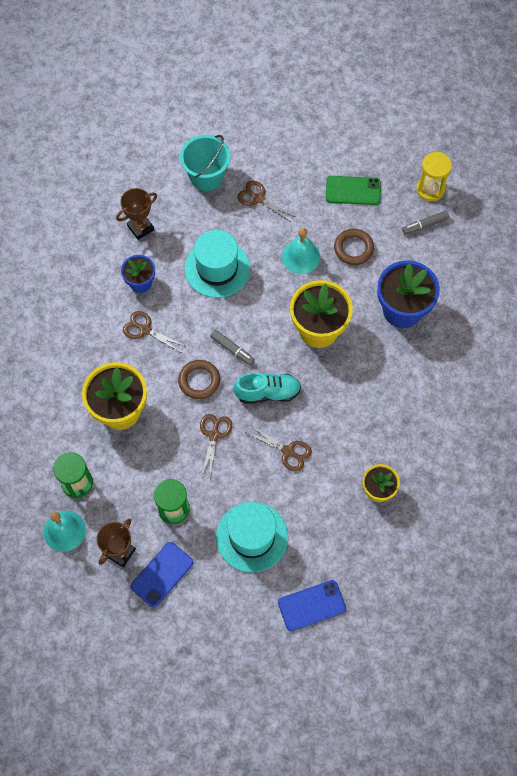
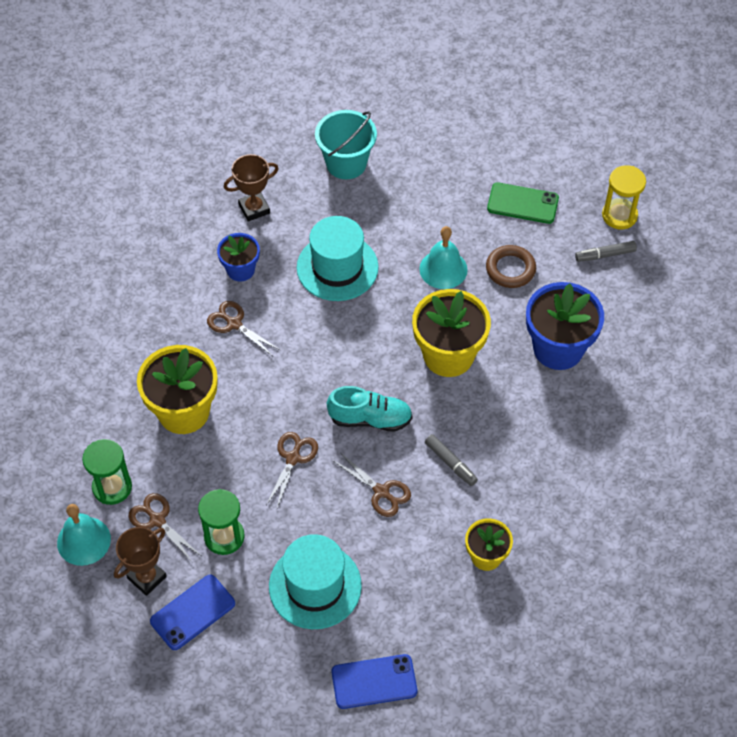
camera: 10 degrees right, 10 degrees down
(199, 381) = (288, 392): brown ring -> none
(232, 349) = (336, 362): grey marker -> grey marker (450, 463)
(258, 198) = (404, 196): brown scissors -> brown scissors (157, 520)

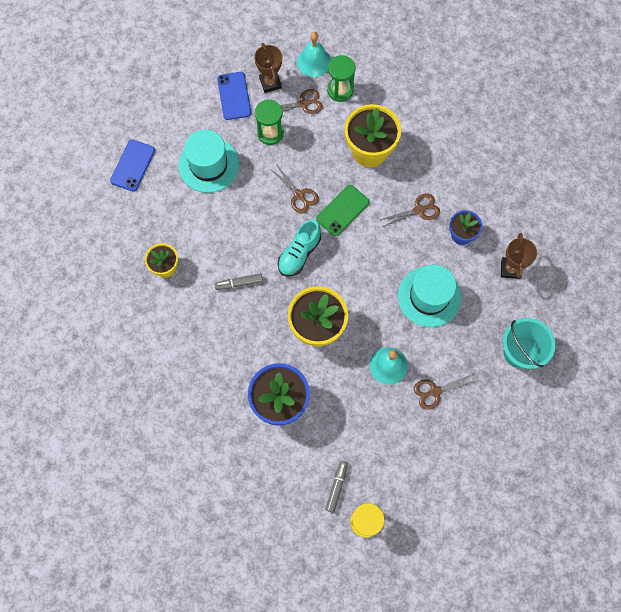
camera: 120 degrees right, 15 degrees up
(381, 492) = (245, 232): brown scissors -> brown scissors (435, 391)
(510, 269) = (362, 411): brown ring -> none
(522, 203) = (415, 456): green phone -> green phone (342, 210)

